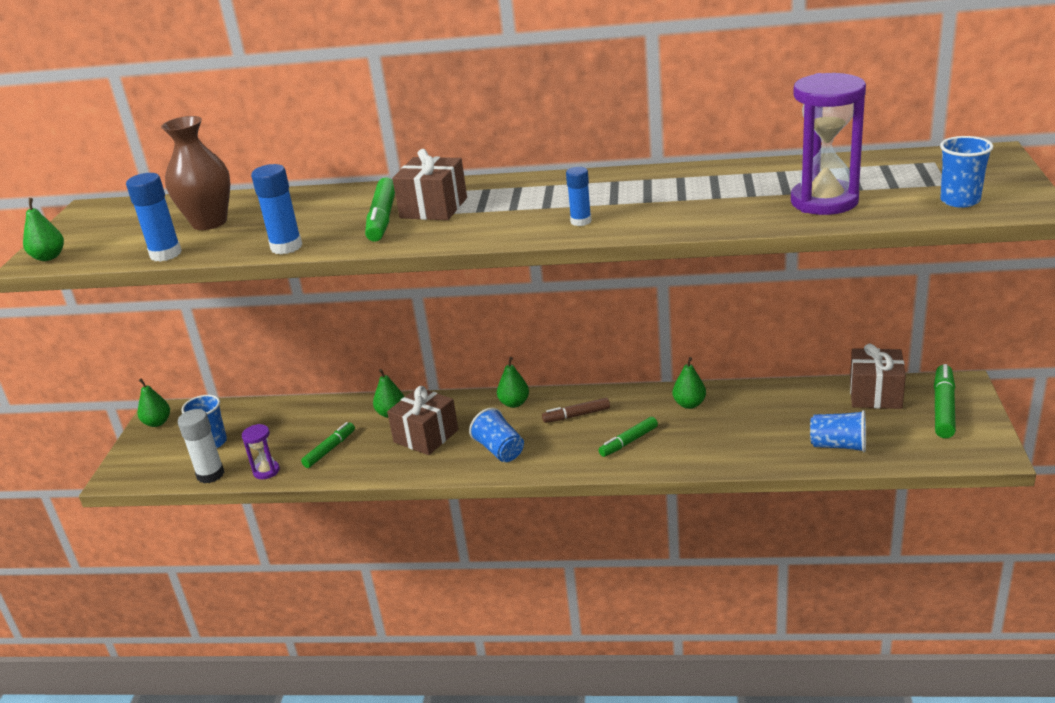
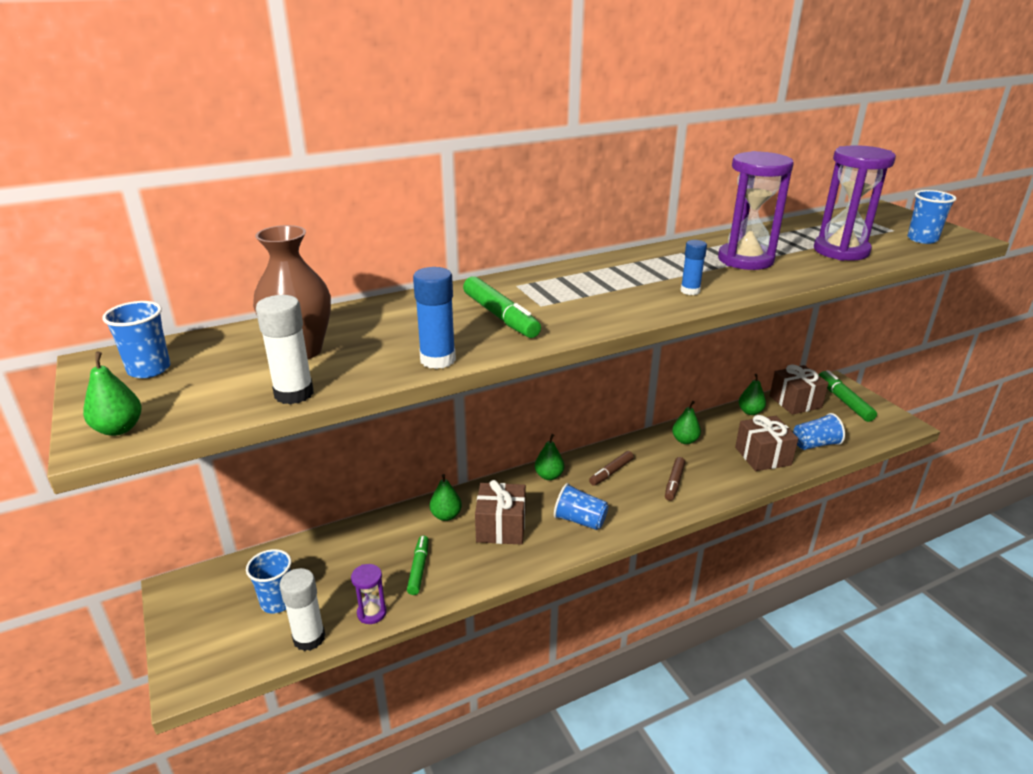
camera: 35 degrees left, 0 degrees up
(108, 219) = (149, 369): none -> blue cup
(157, 422) = (185, 600): green pear -> green pear (750, 411)
(165, 254) = (294, 394): blue glue stick -> white glue stick
(434, 208) = (537, 299): brown gift -> brown gift (763, 456)
(628, 442) = (674, 483): green marker -> brown marker
(695, 197) = (745, 260): none -> purple hourglass

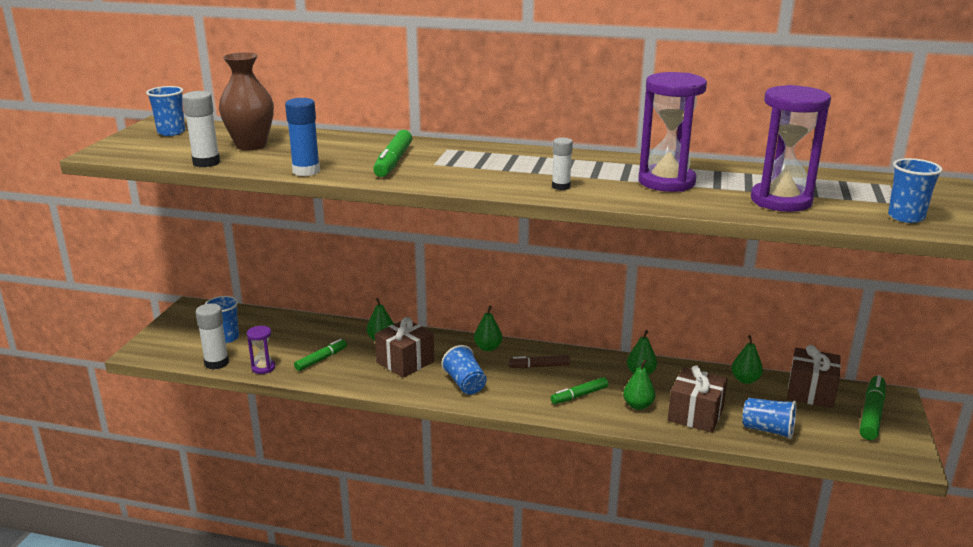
camera: 40 degrees right, 5 degrees down
(119, 429) = (113, 152): green pear -> green pear (638, 405)
(674, 483) = (579, 395): brown marker -> green marker
(690, 291) = (561, 186): blue glue stick -> white glue stick

